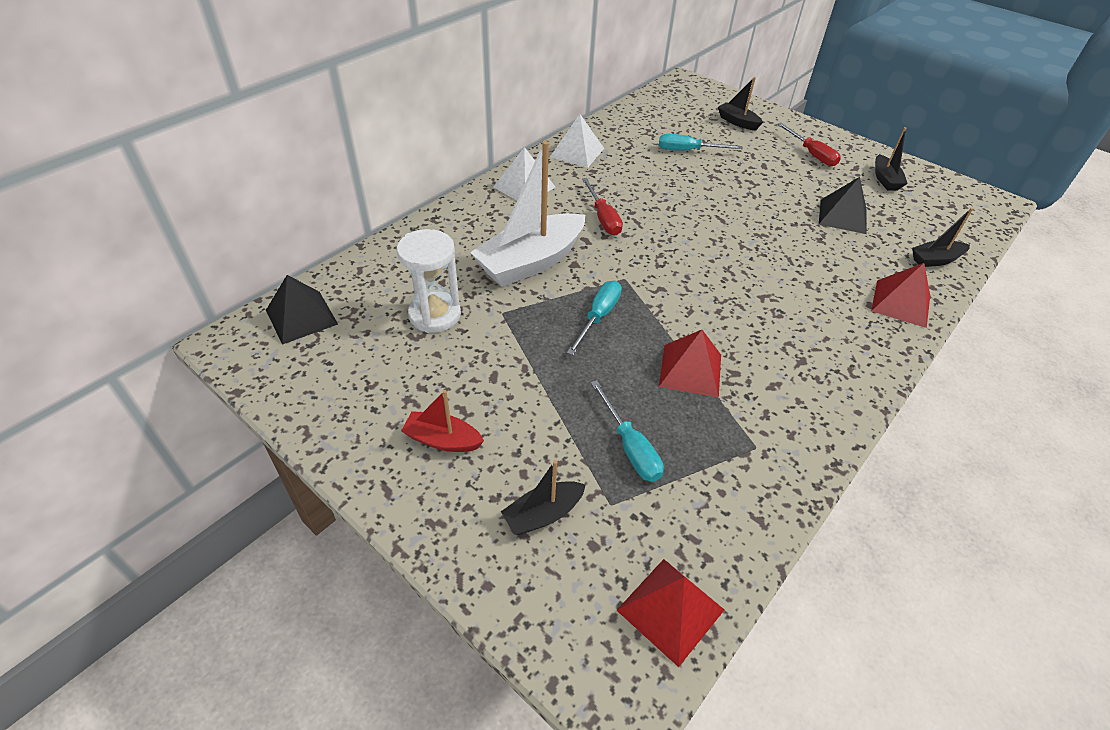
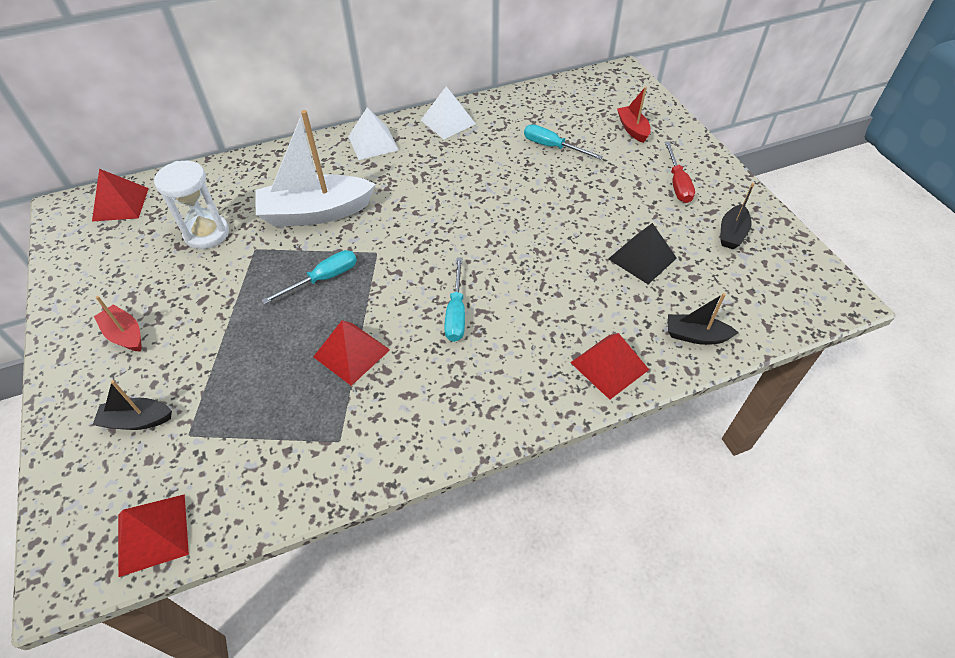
camera: 30 degrees right, 5 degrees up
(301, 317) = (121, 204): black pyramid -> red pyramid
(603, 218) = (411, 191): red screwdriver -> none
(630, 447) = (244, 397): turquoise screwdriver -> turquoise screwdriver (456, 313)
(737, 122) = (632, 129): black boat -> red boat

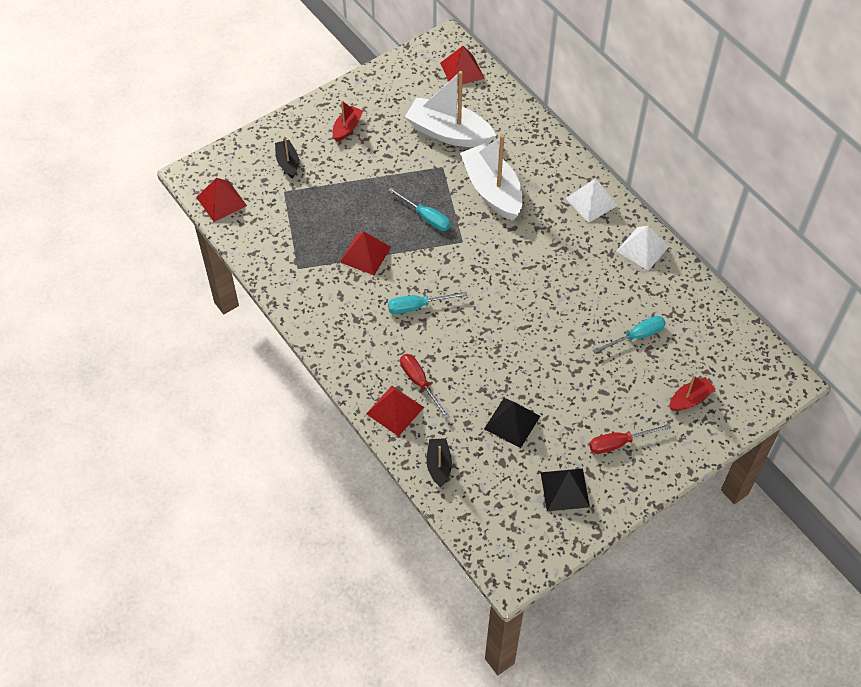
camera: 75 degrees right, 5 degrees up
(207, 234) = (448, 133): white hourglass -> white boat
(552, 147) = (636, 336): turquoise screwdriver -> turquoise screwdriver turned 45 degrees clockwise
(572, 332) = (420, 383): none -> red screwdriver
(732, 233) = (564, 489): black boat -> black pyramid

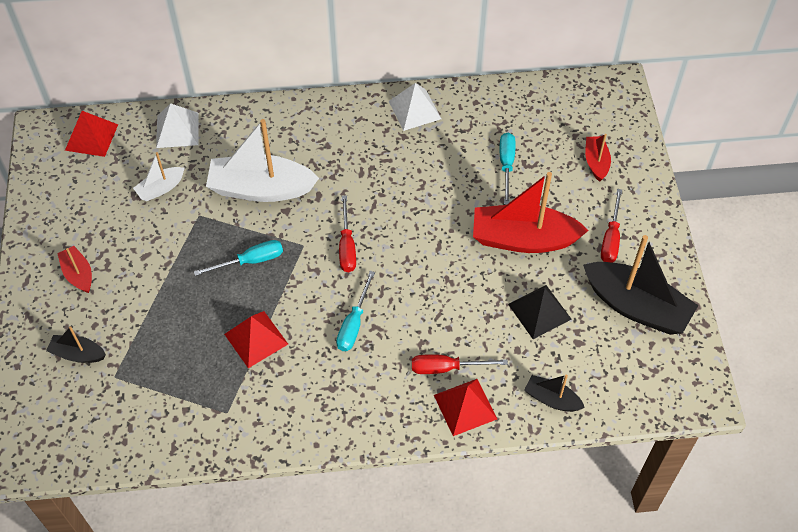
camera: 60 degrees left, 0 degrees up
(221, 201) = (76, 447): red pyramid -> none
(448, 133) = (161, 188): white boat -> white boat, size x0.50
(480, 268) = (347, 246): none -> red screwdriver
(564, 489) = (636, 306): black pyramid -> black boat
(572, 381) = (523, 239): none -> red boat
(591, 201) = (334, 119): white pyramid -> white pyramid (177, 130)

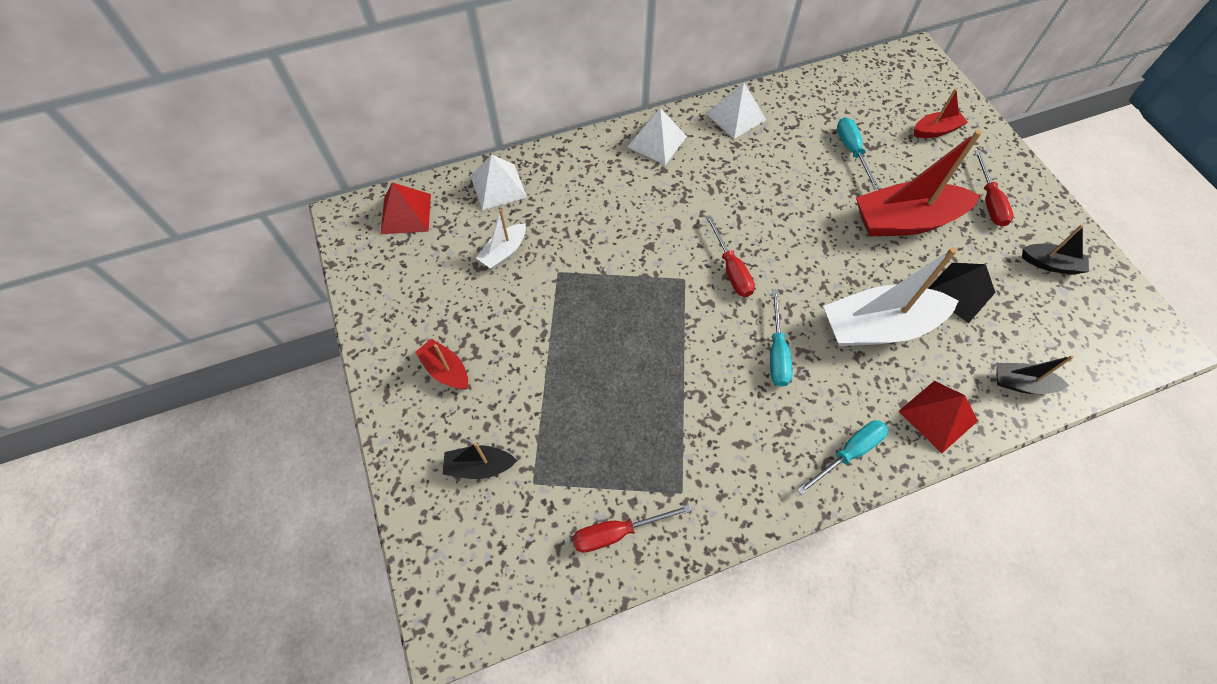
camera: 15 degrees left, 5 degrees up
(250, 261) = (635, 309): turquoise screwdriver -> turquoise screwdriver (848, 453)
(256, 339) = (678, 396): red pyramid -> none
(261, 189) = (613, 229): white boat -> white boat (878, 327)
(332, 118) = (657, 141): none -> white pyramid
(446, 368) = (897, 377): red screwdriver -> red screwdriver (617, 532)
(596, 162) = (935, 130): red boat -> red boat turned 90 degrees clockwise
(636, 306) = (1050, 264): black boat -> black boat, size x0.50

